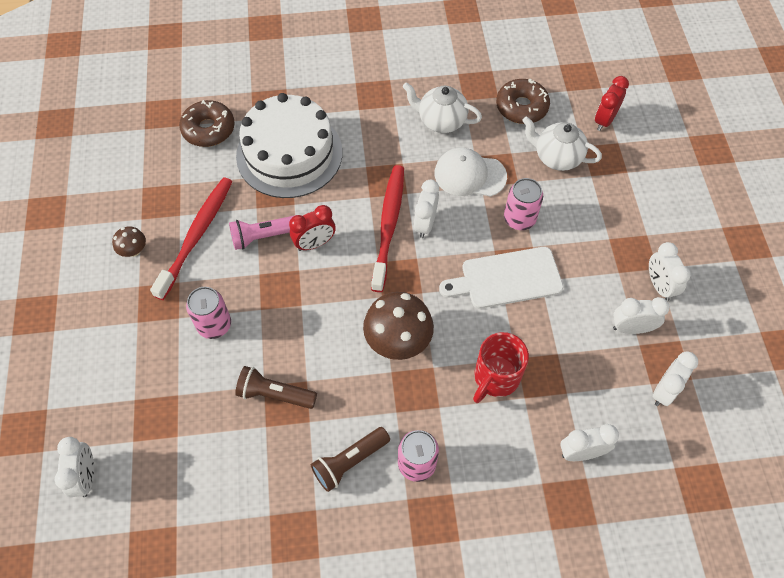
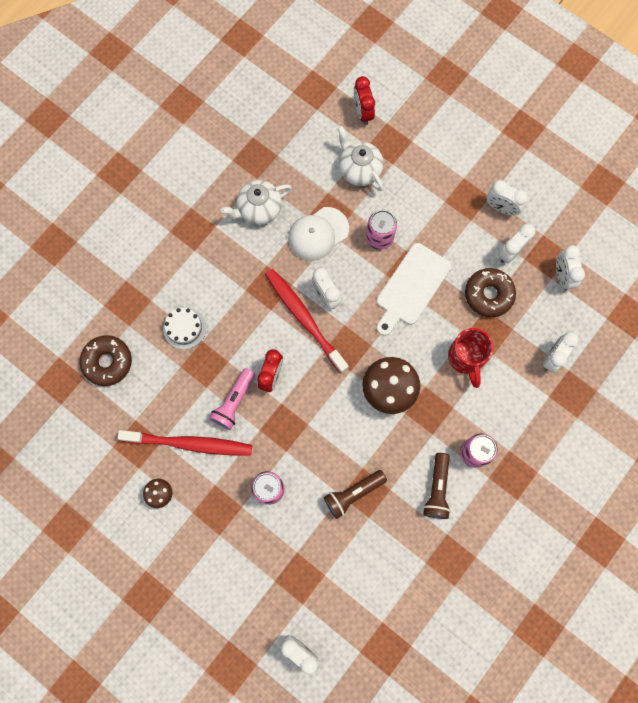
camera: 45 degrees left, 15 degrees up
(197, 235) = (190, 444): red toothbrush -> red toothbrush turned 120 degrees clockwise
(289, 154) = (184, 328): white cake -> white cake, size x0.44
(521, 107) = (300, 150): brown donut -> brown donut (488, 295)
(556, 157) = (359, 170): white teapot -> white teapot turned 75 degrees clockwise

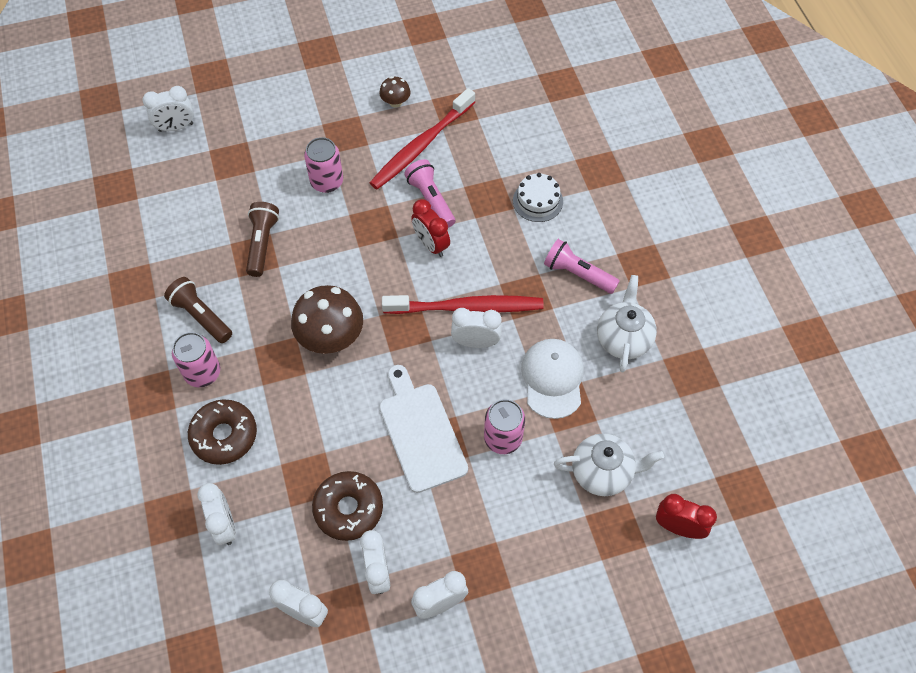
camera: 125 degrees right, 15 degrees down
(107, 362) = (551, 125): brown donut -> brown donut (224, 435)
(228, 265) = (577, 274): none -> pink flashlight
(466, 358) = (299, 433): red mug -> none

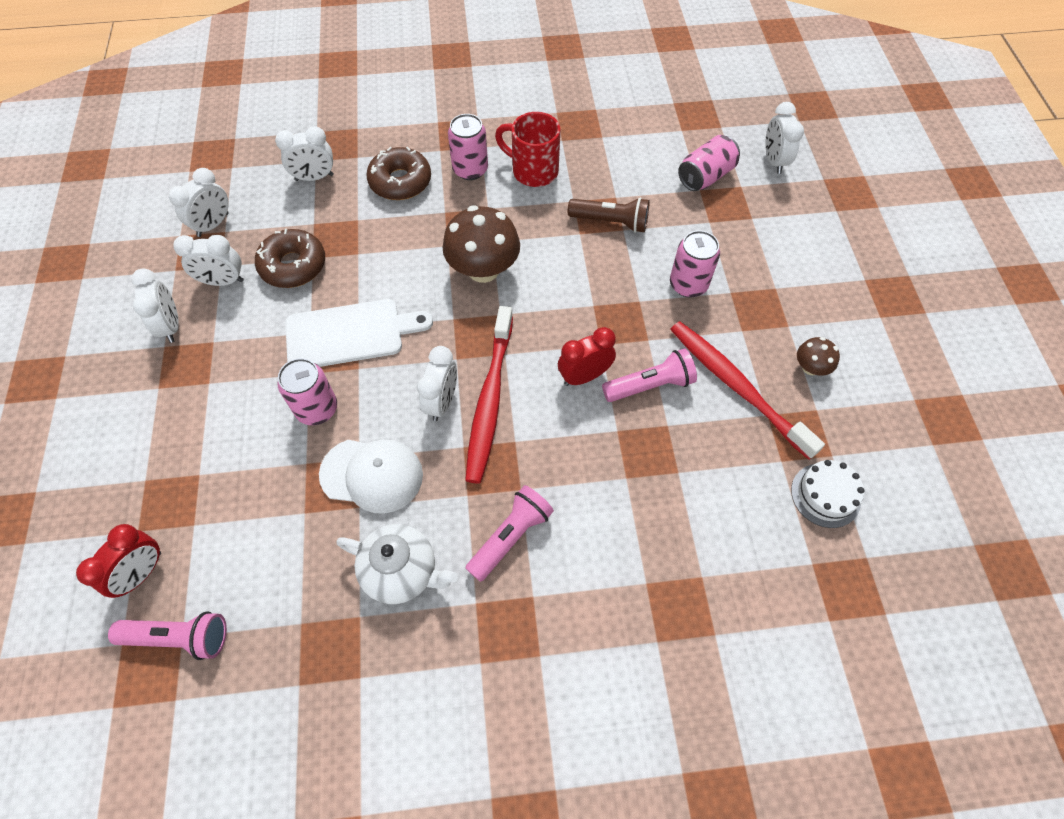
camera: 100 degrees right, 0 degrees up
(199, 176) = (705, 176): none -> pink can
(201, 316) = (533, 171): brown flashlight -> red mug
(537, 201) = (634, 510): white cake -> white cake (825, 495)
(603, 472) = (239, 504): white teapot -> none
(715, 478) = (179, 637): none -> pink flashlight

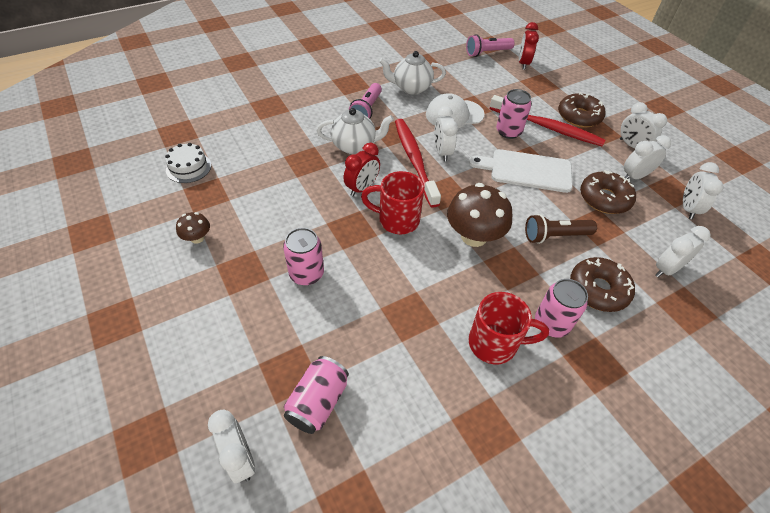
camera: 155 degrees right, 10 degrees down
(184, 403) = (579, 116): none -> brown donut
(350, 334) = (526, 170): white cutting board -> white cutting board turned 45 degrees clockwise
(561, 316) = (397, 220): none -> red mug
(564, 457) = (355, 146): none -> white teapot
(611, 222) = (394, 312): brown flashlight -> brown flashlight (555, 236)
(650, 385) = (315, 195): pink flashlight -> none
(736, 386) = (253, 210): red toothbrush -> red toothbrush (547, 127)

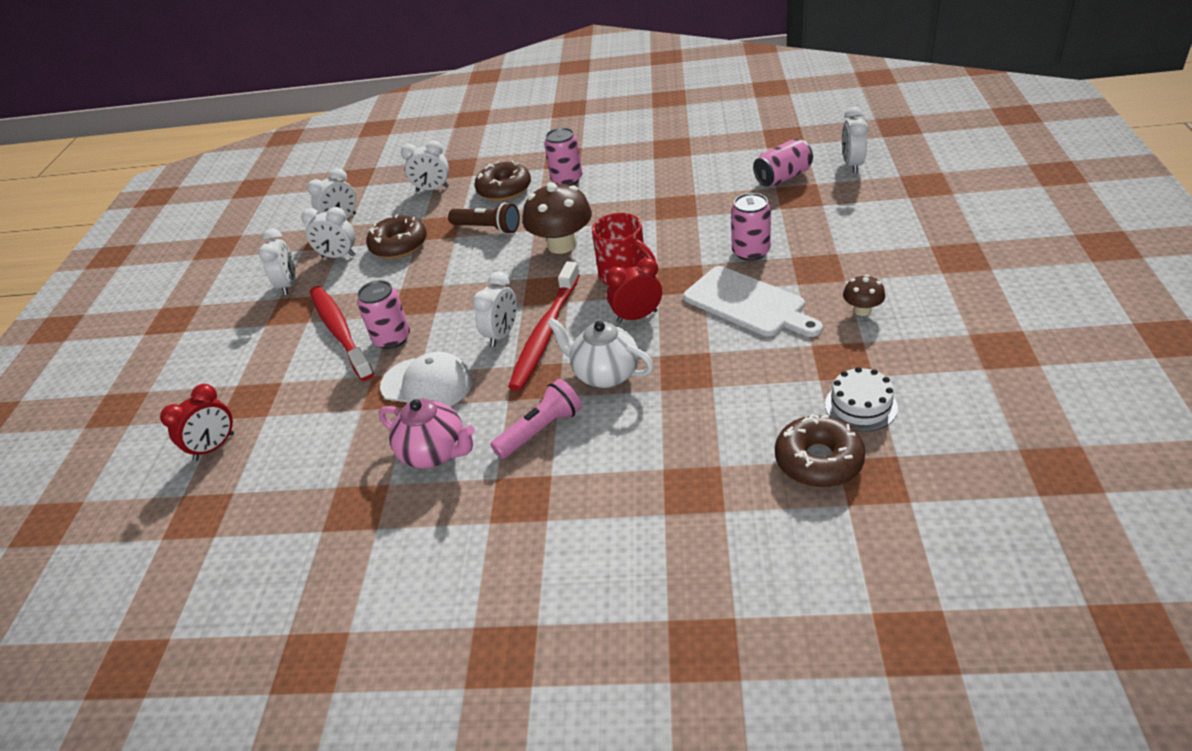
camera: 140 degrees left, 10 degrees down
(411, 88) = (435, 453): white teapot -> pink teapot
(487, 53) = (231, 492): pink flashlight -> none
(495, 343) = (622, 179): red mug -> none
(526, 170) = (434, 289): white cutting board -> white cutting board (748, 303)
(579, 116) = (283, 335): brown donut -> brown donut (818, 460)

